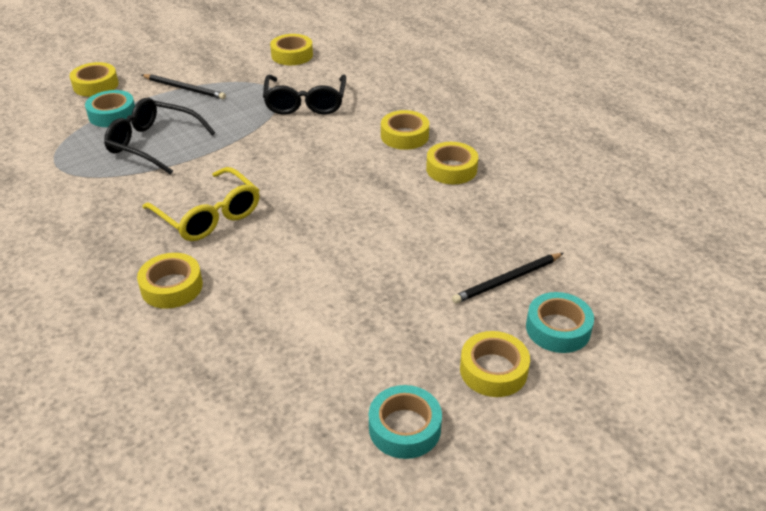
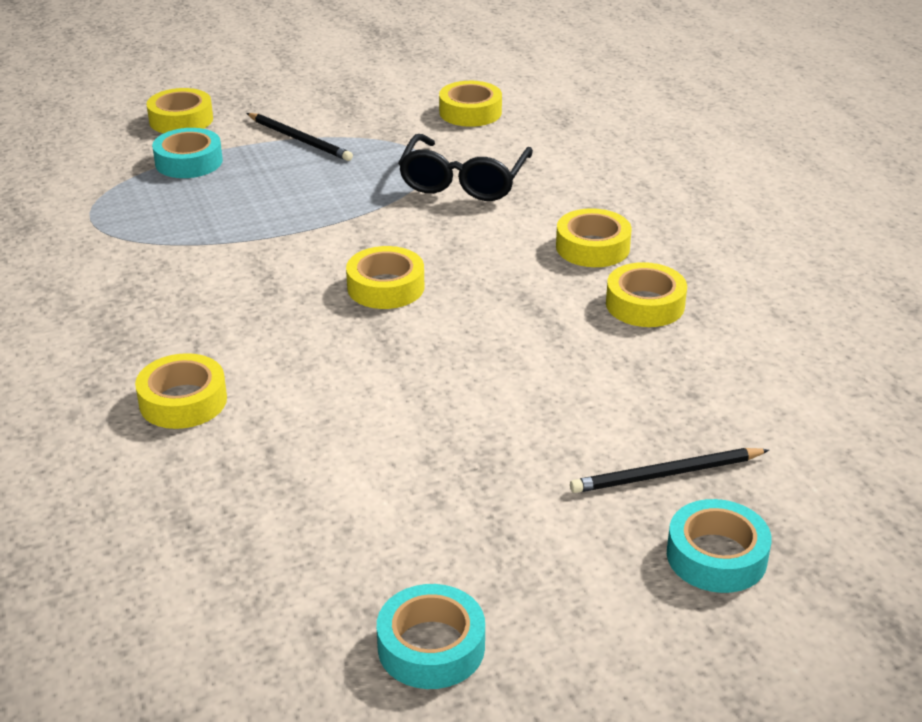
camera: 15 degrees right, 5 degrees down
(153, 144) = (229, 208): black glasses -> none
(209, 215) = (268, 315): yellow glasses -> none
(493, 370) = (593, 595): yellow tape -> yellow tape (385, 287)

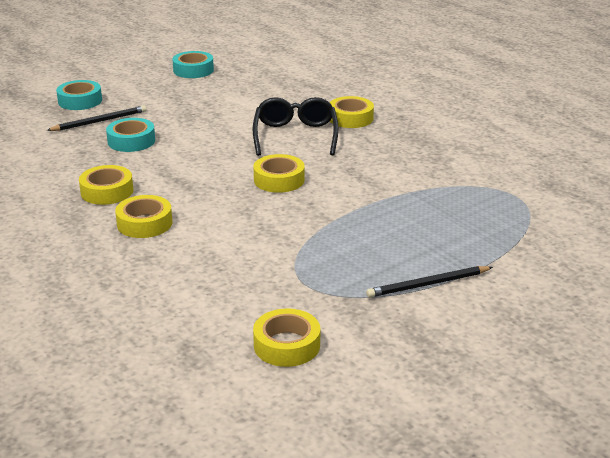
camera: 165 degrees right, 5 degrees down
(181, 120) = (554, 290): yellow tape -> none
(189, 162) = (498, 248): turquoise tape -> turquoise tape (131, 141)
(300, 140) = (428, 284): black pencil -> black pencil turned 45 degrees counterclockwise
(463, 181) = (260, 263): black glasses -> black glasses (295, 135)

